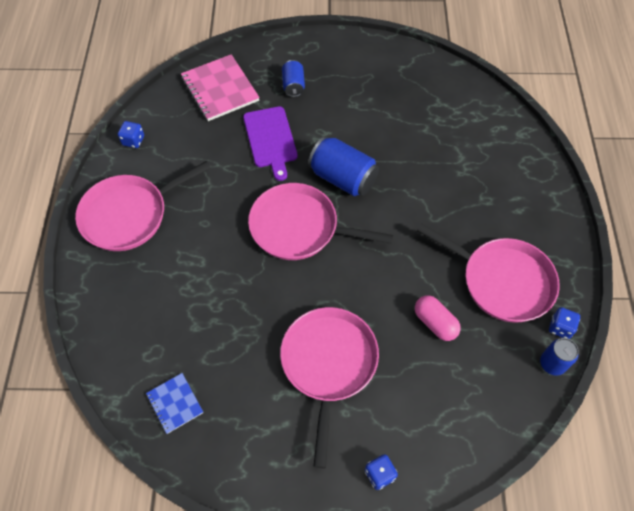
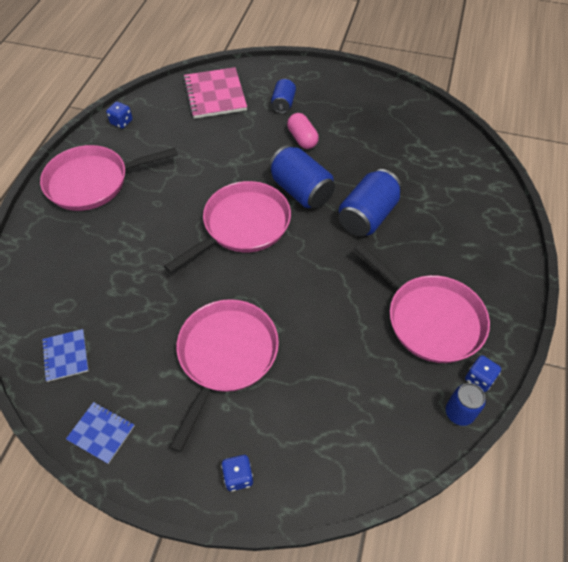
camera: 15 degrees right, 5 degrees down
(239, 469) = (101, 433): none -> blue notebook
(271, 139) = (245, 144): purple cutting board -> none
(298, 227) = (243, 225): pink pan -> pink pan turned 105 degrees clockwise
(414, 191) = (367, 216): none -> blue can
(435, 323) = (347, 342): pink capsule -> pink capsule (302, 139)

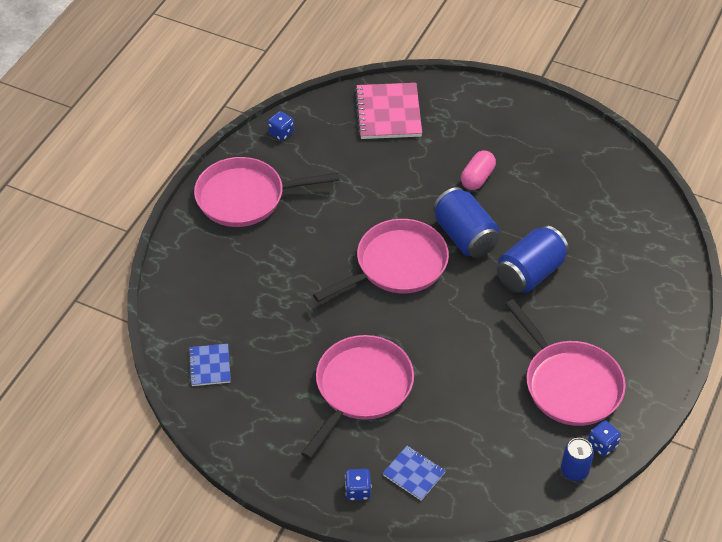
camera: 10 degrees right, 5 degrees down
(101, 433) = (239, 437): blue notebook -> blue notebook (414, 474)
(283, 104) = (464, 134): blue can -> none
(302, 139) = (477, 178): pink capsule -> pink capsule turned 45 degrees clockwise

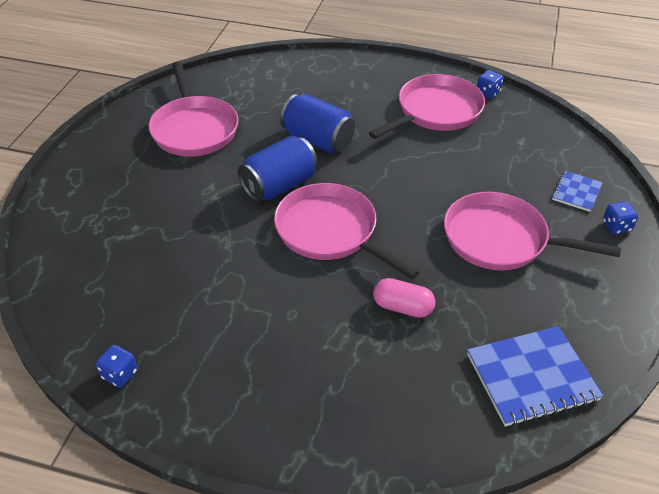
camera: 100 degrees left, 5 degrees down
(210, 366) = (531, 377): blue notebook -> blue notebook, size x1.81
(245, 197) = (247, 394): pink pan -> pink pan (194, 129)
(388, 113) = (86, 267): pink notebook -> none
(477, 178) = (194, 184): pink capsule -> pink capsule (402, 307)
(574, 470) = (520, 105): blue can -> none

